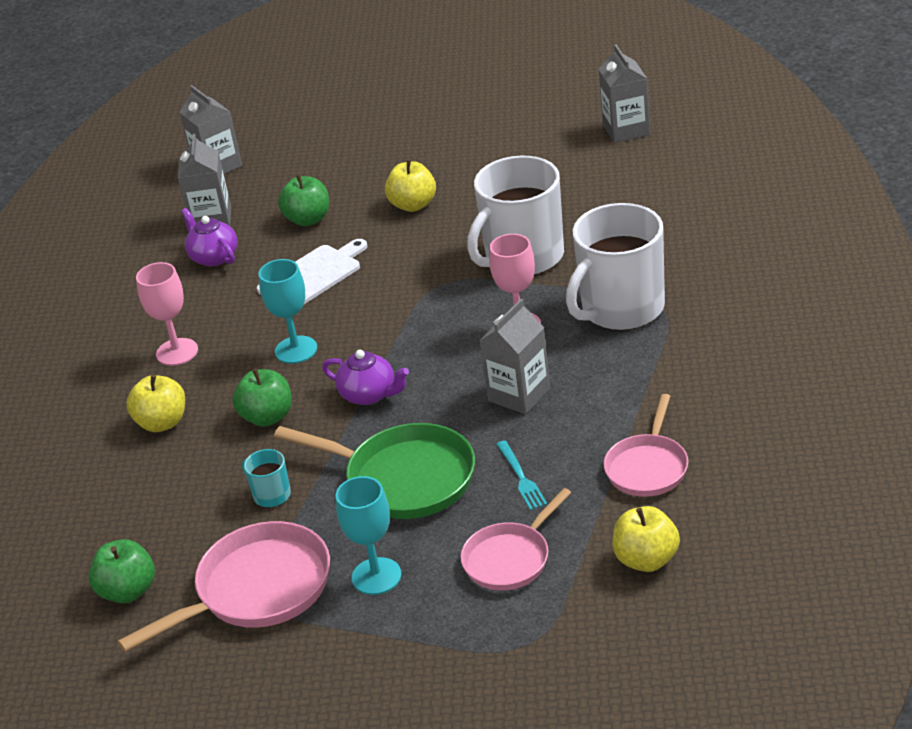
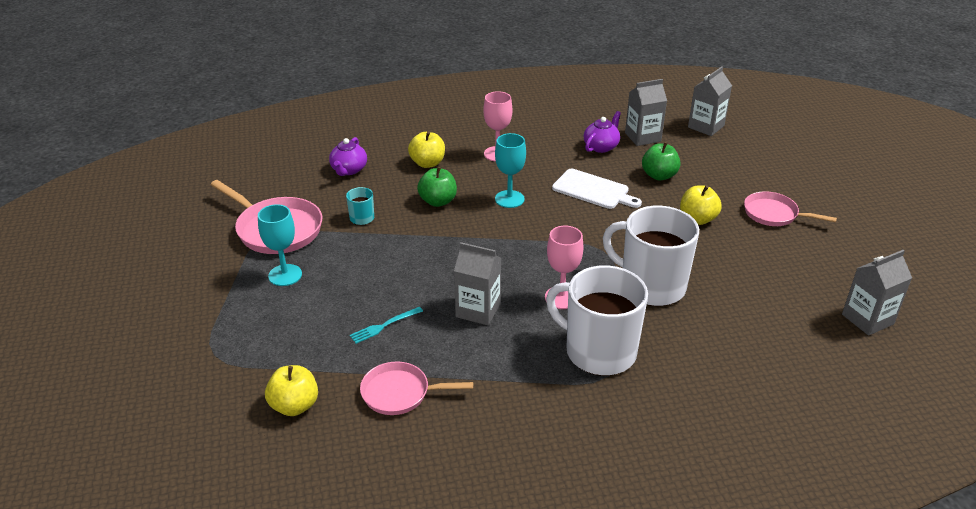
camera: 70 degrees right, 0 degrees up
(128, 591) = (278, 183): green apple -> none
(369, 395) = (467, 239): purple teapot -> purple teapot (349, 170)
(403, 478) = (381, 270): green pan -> none
(510, 558) = (299, 333): pink pan -> pink pan (774, 214)

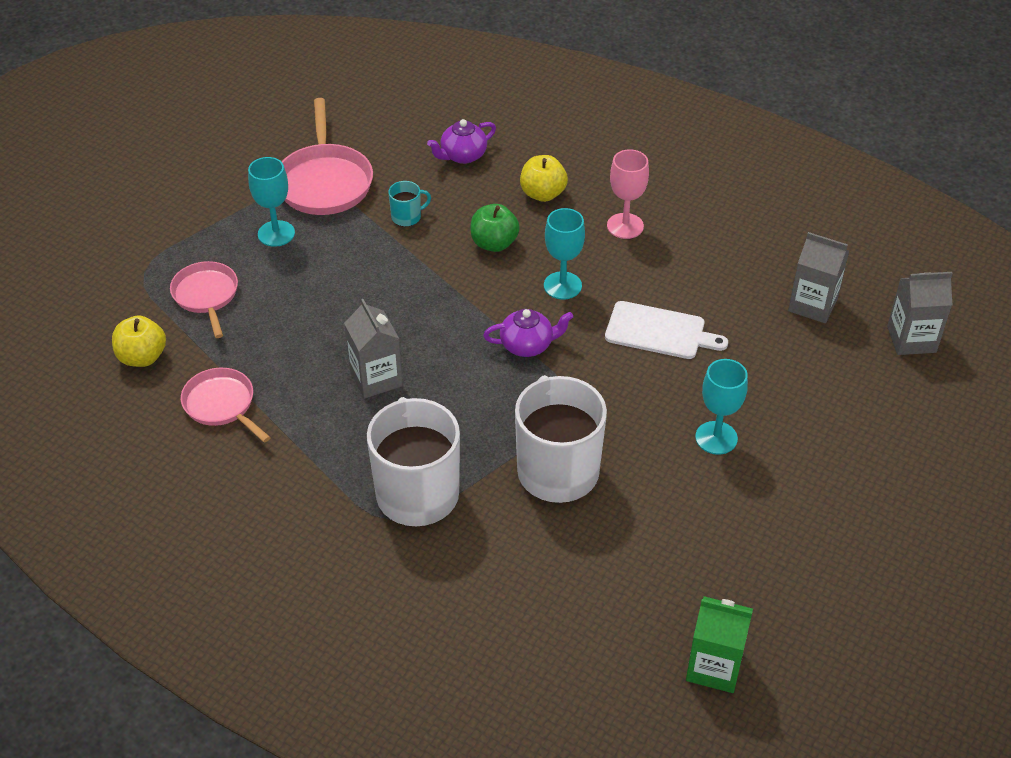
camera: 45 degrees right, 10 degrees up
(384, 326) = (287, 337): turquoise fork -> none
(561, 297) = (461, 420): pink goblet -> none
(593, 190) = (659, 331): white cutting board -> white cutting board turned 60 degrees counterclockwise
(601, 146) = (747, 286): purple teapot -> purple teapot (527, 345)
(659, 175) = (756, 362): green apple -> none
(697, 219) = (716, 438): yellow apple -> turquoise goblet
(774, 214) = (810, 492): pink pan -> pink pan (206, 296)
(867, 319) = (714, 667): grey carton -> green carton

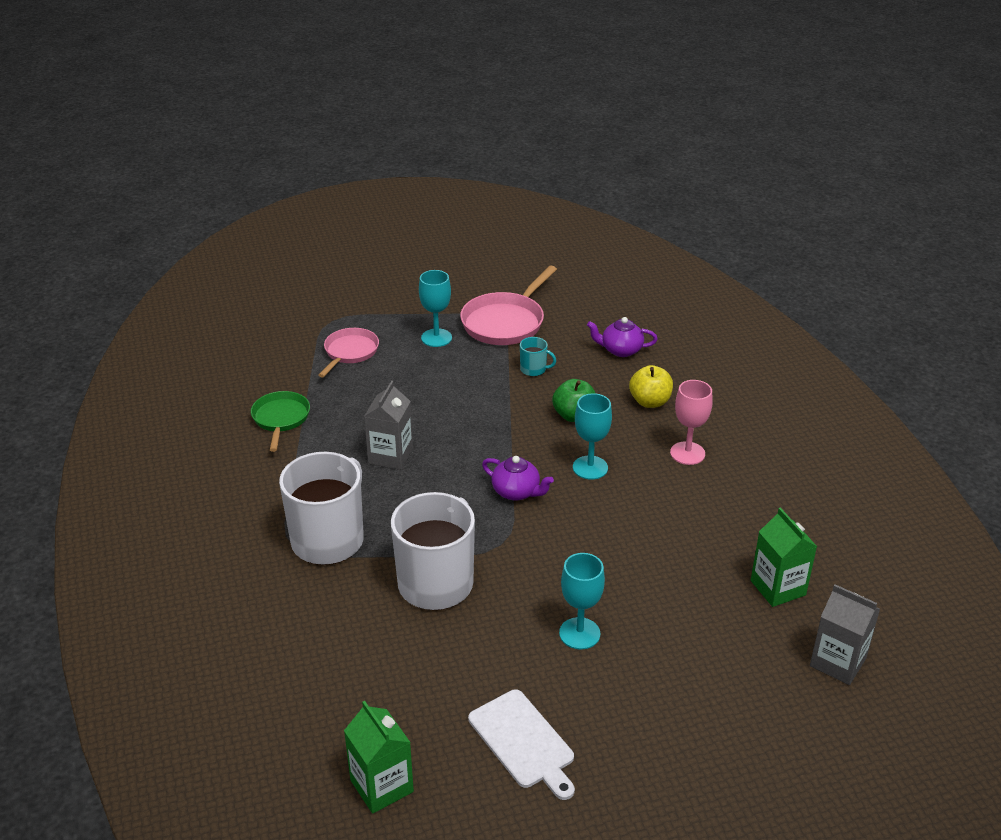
camera: 40 degrees right, 10 degrees down
(142, 357) = (271, 367): yellow apple -> none
(222, 405) = (280, 419): pink pan -> green pan
(659, 331) = (626, 537): white cutting board -> white cutting board (523, 742)
(812, 305) = (778, 588): grey carton -> green carton

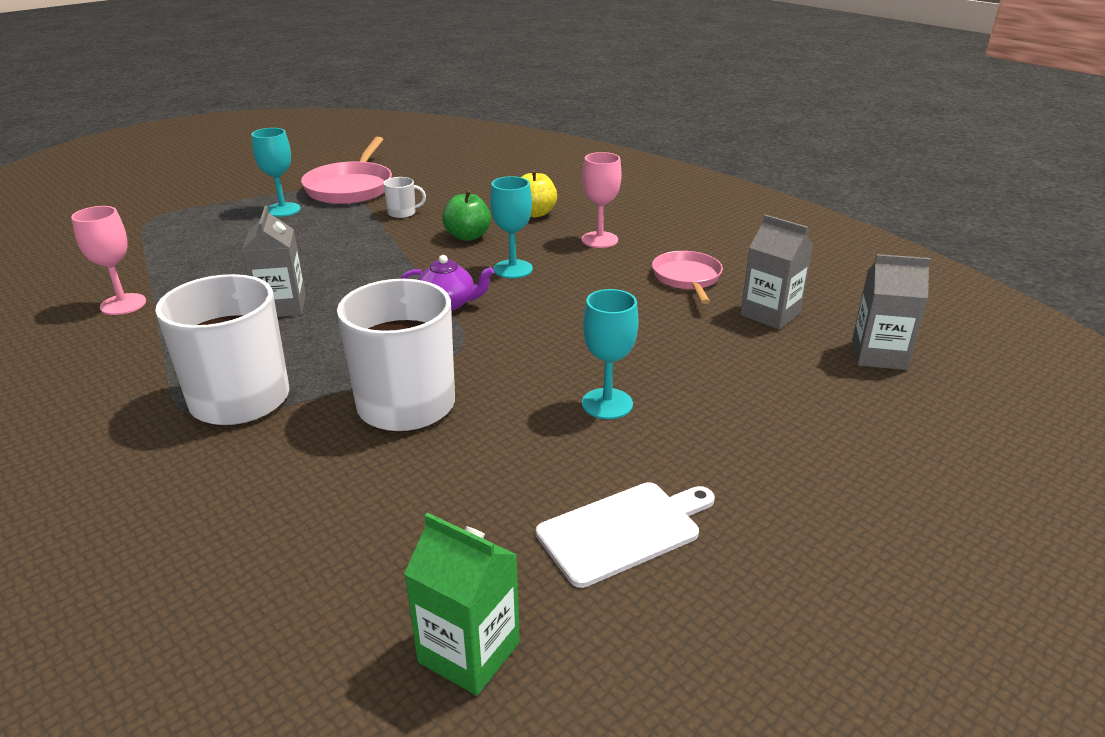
camera: 25 degrees left, 5 degrees down
(280, 419) = (123, 304): green pan -> pink goblet
(350, 352) = (187, 237): pink pan -> pink pan (687, 278)
(523, 742) = (623, 531): white cutting board -> white cutting board turned 60 degrees counterclockwise
(534, 369) = (402, 213): turquoise mug -> white mug
(621, 350) = (480, 186): purple teapot -> none
(778, 588) = (770, 314): green carton -> grey carton

